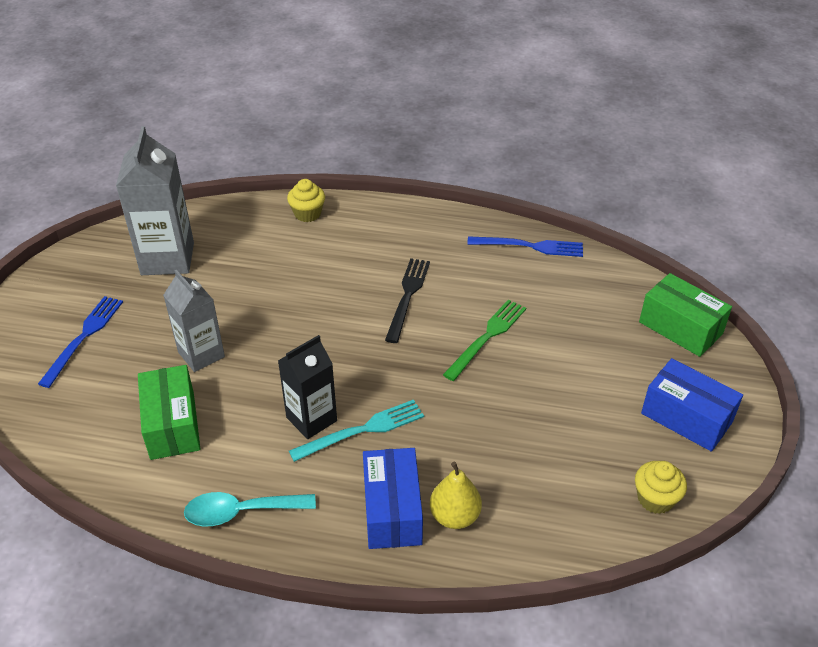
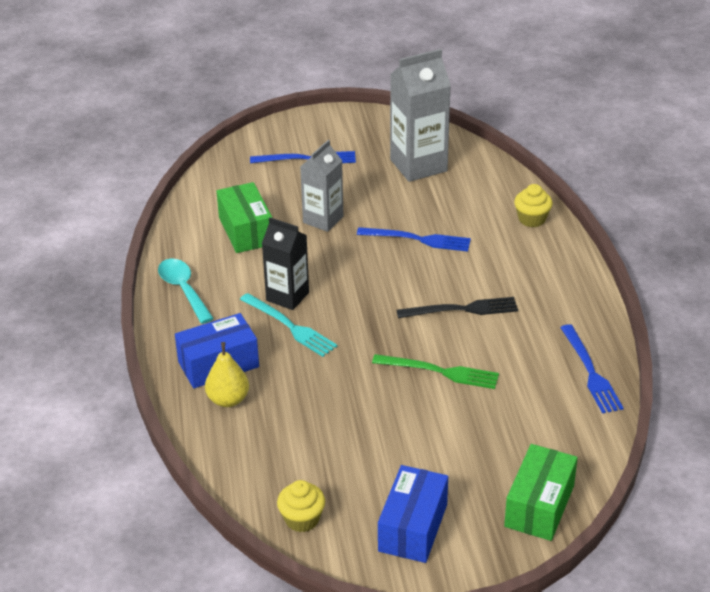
camera: 70 degrees right, 5 degrees down
(172, 425) = (246, 231): green box -> green box turned 75 degrees counterclockwise
(285, 294) = (418, 239): none -> blue fork

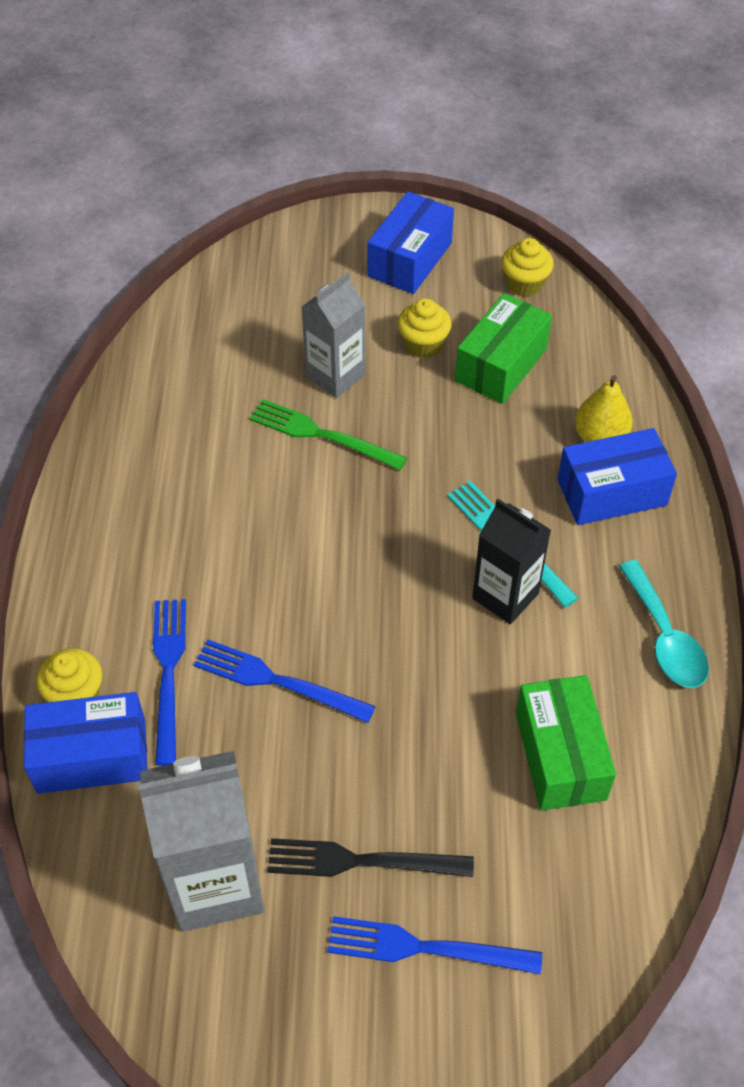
camera: 170 degrees left, 15 degrees up
(323, 219) = (424, 760): grey carton -> grey carton (335, 376)
(381, 451) = (423, 344): none -> yellow cupcake
(462, 309) = (258, 528): black fork -> black fork (361, 861)
(507, 198) = (91, 756): none -> blue box
(539, 506) = (271, 261): green box -> green box (501, 365)
(590, 372) = (134, 404): blue fork -> blue fork (168, 672)

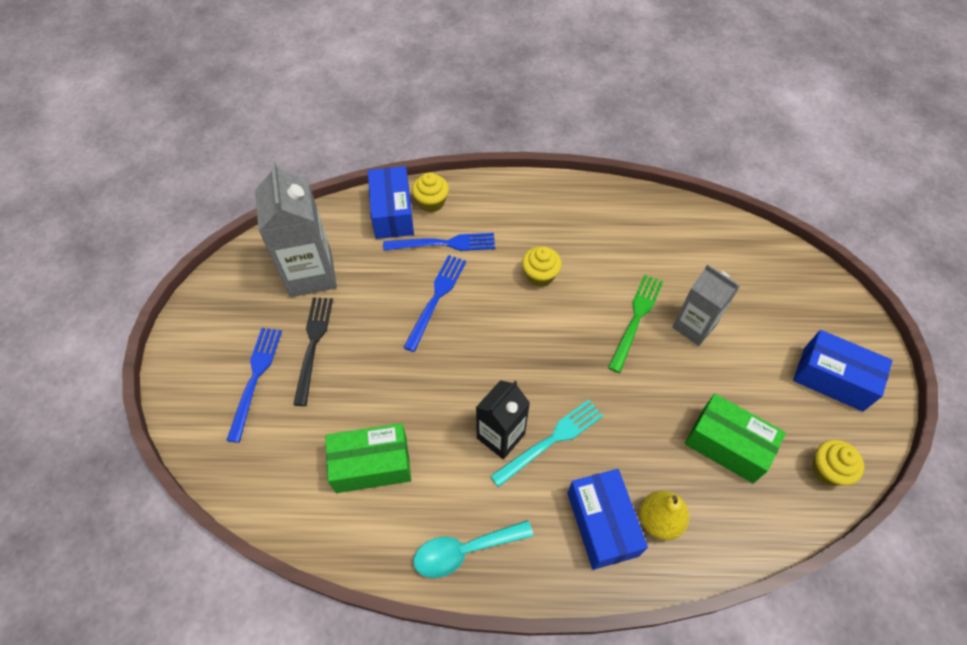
camera: 90 degrees right, 5 degrees up
(423, 344) = (738, 387): yellow cupcake -> yellow cupcake (540, 275)

